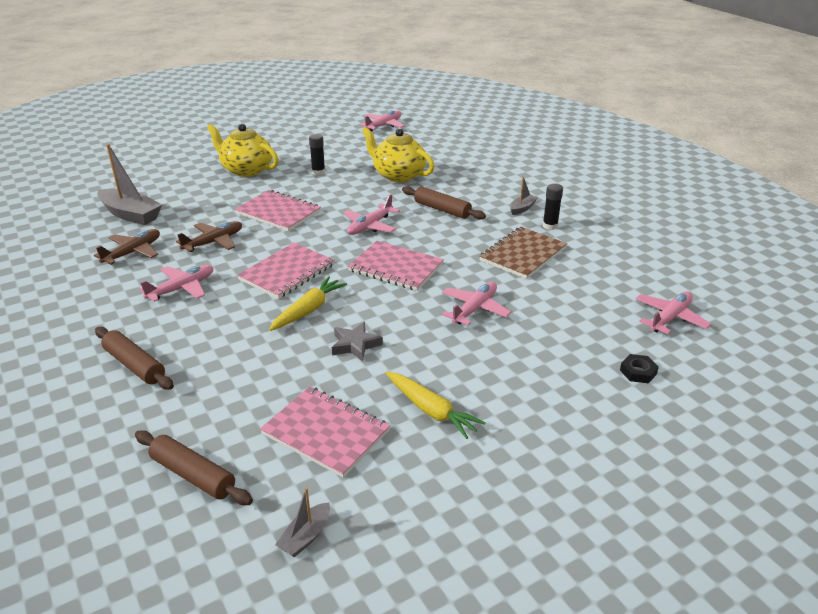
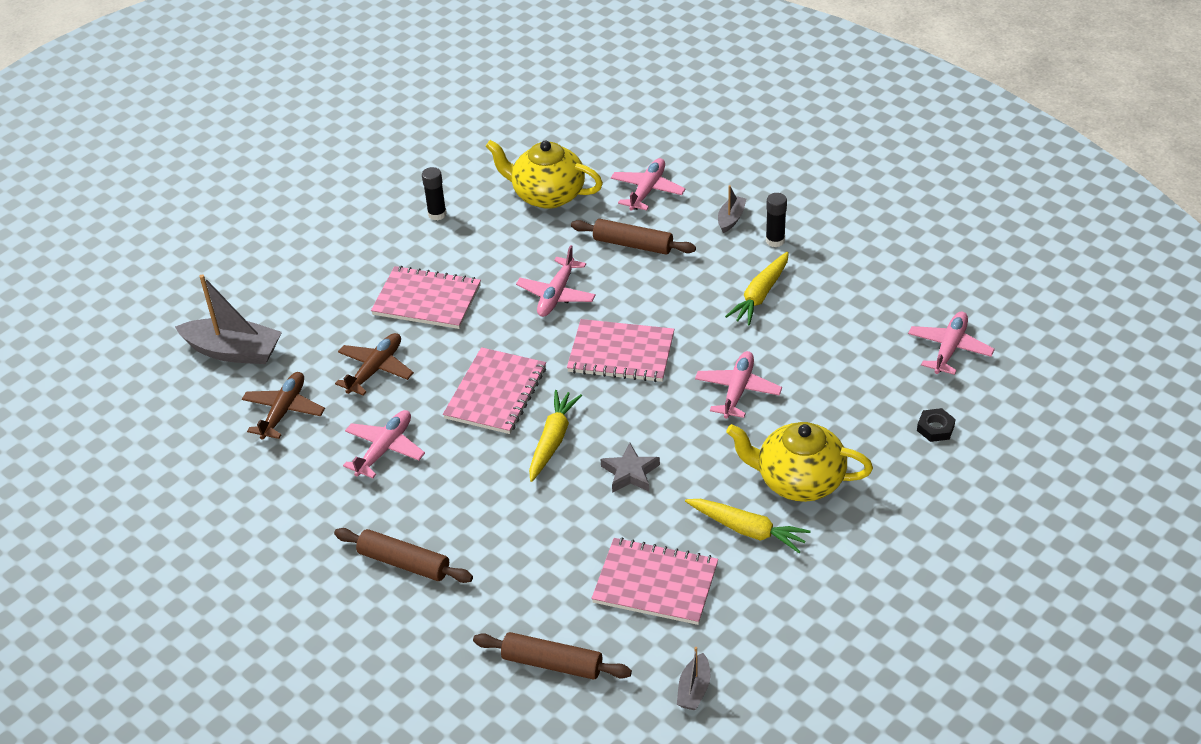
camera: 15 degrees left, 10 degrees up
(246, 170) = (335, 233): yellow teapot -> yellow teapot (798, 480)
(384, 125) = (477, 99): pink plane -> pink plane (647, 190)
(523, 254) = (760, 295): brown notebook -> yellow carrot

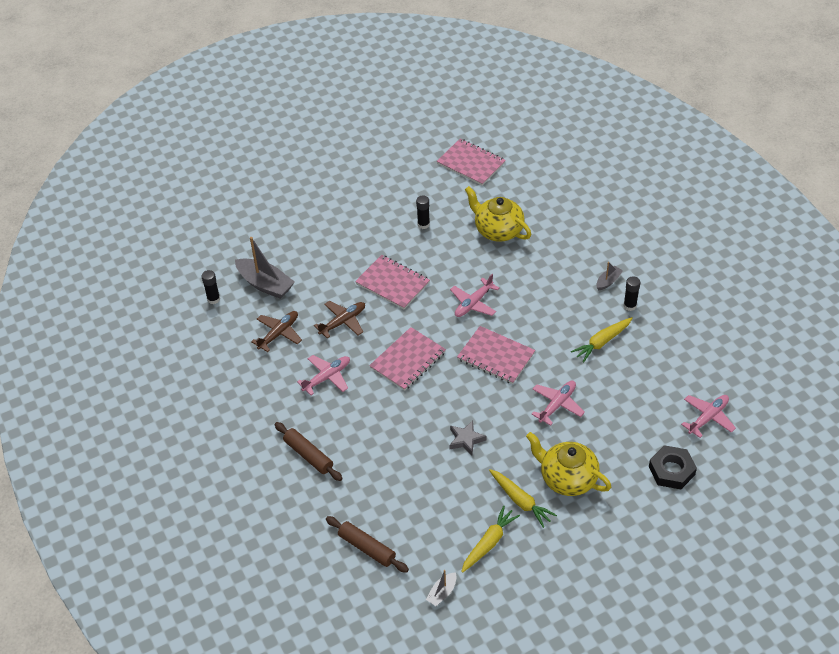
camera: 20 degrees right, 5 degrees up
(160, 392) = (213, 299): none -> black glue stick
(552, 440) = (428, 403): yellow carrot -> yellow carrot (489, 543)
(633, 244) = (536, 282): brown rolling pin -> none
(647, 190) = (563, 245): pink plane -> none
(655, 583) = (449, 517): pink notebook -> pink notebook (471, 163)
(935, 428) = (671, 470): black nut -> black nut, size x1.79

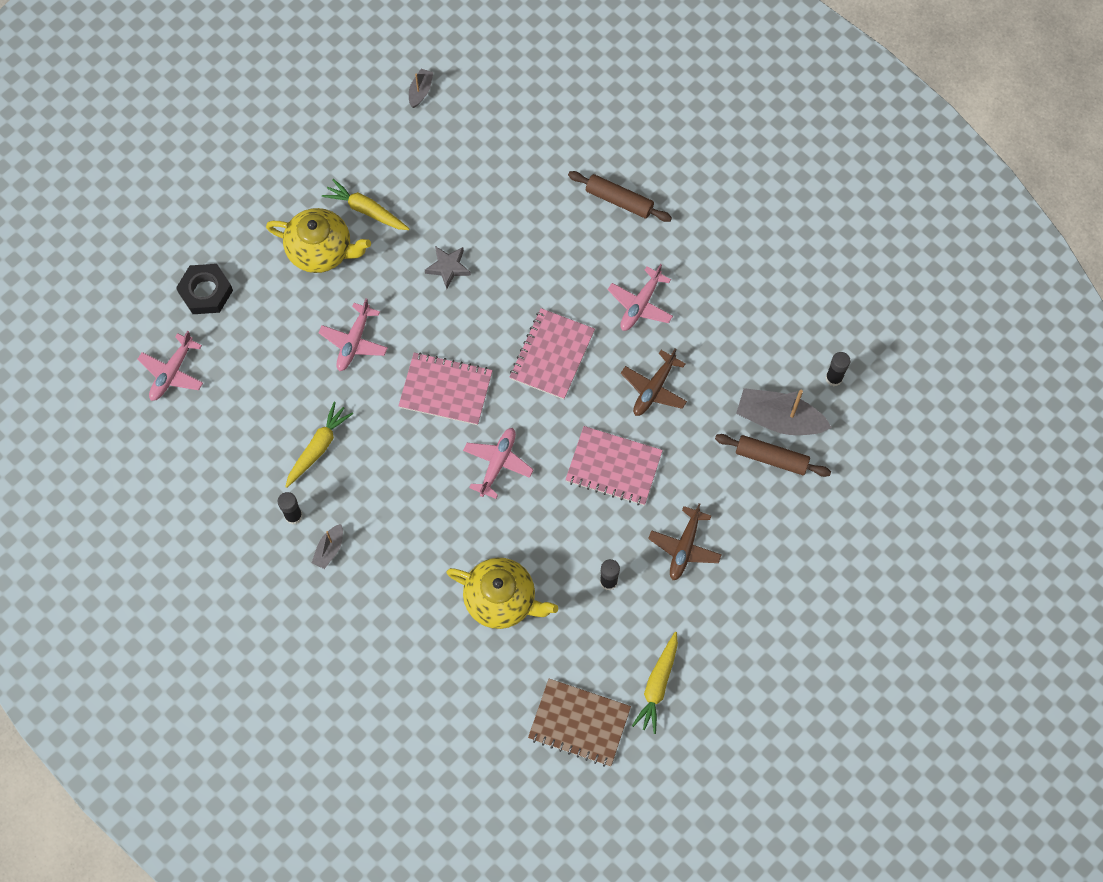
camera: 160 degrees right, 20 degrees up
(279, 333) = (726, 350): brown plane -> brown plane (684, 547)
(367, 548) = (514, 116): brown rolling pin -> brown rolling pin (771, 458)
(471, 163) = (579, 723): pink notebook -> brown notebook
(489, 543) = (387, 155): yellow carrot -> yellow carrot (657, 685)

